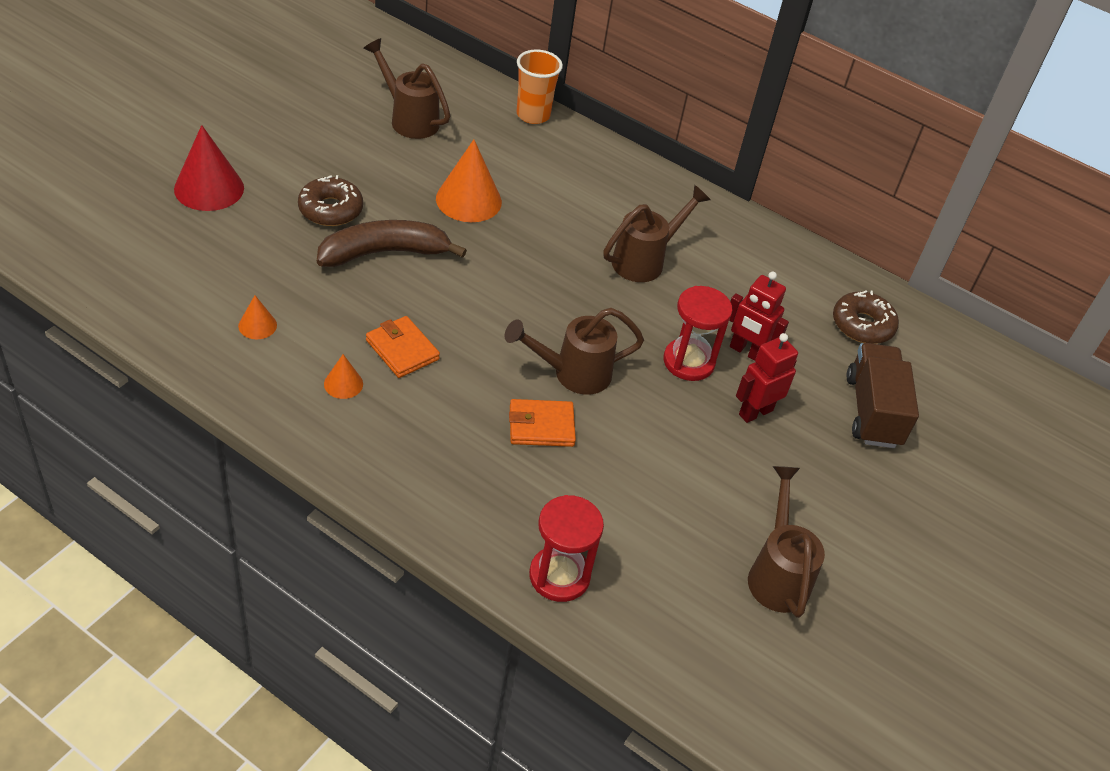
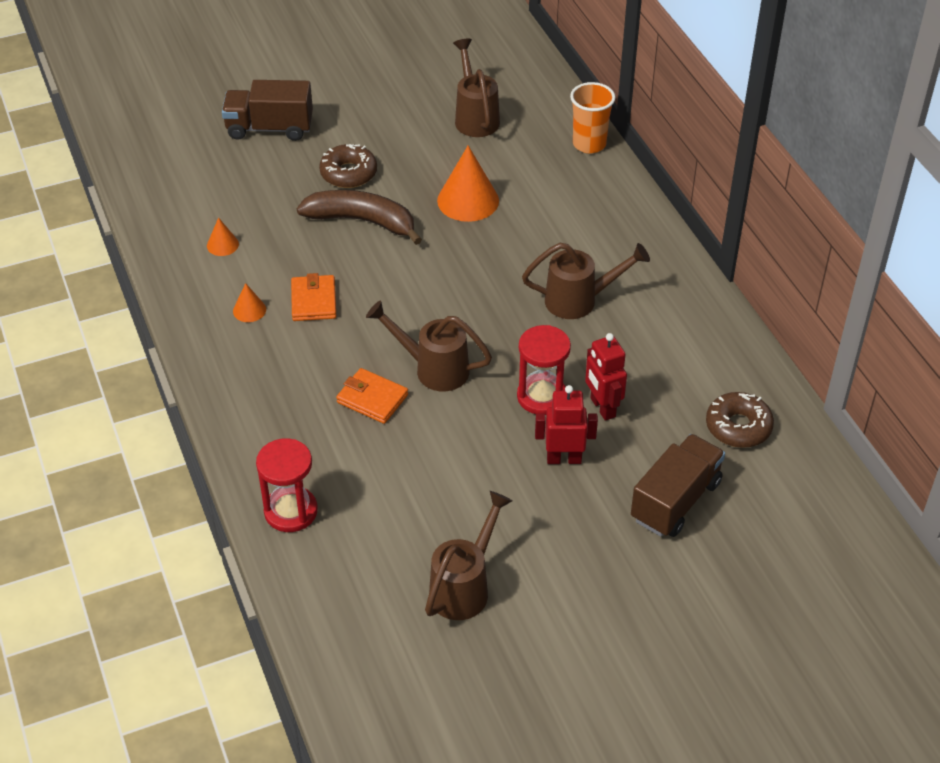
camera: 40 degrees right, 0 degrees up
(209, 188) = (269, 128): red cone -> brown truck

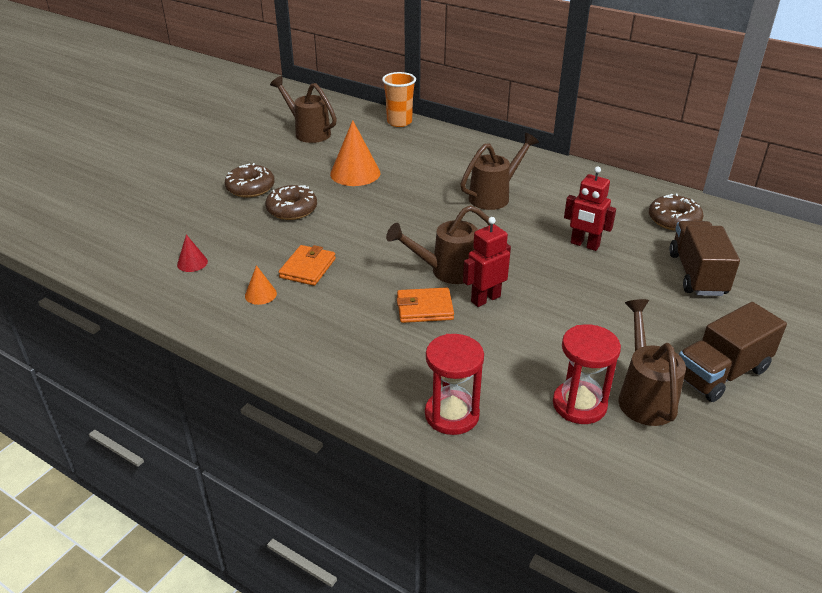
camera: 35 degrees left, 10 degrees down
(222, 245) = (192, 263): orange cone -> red cone
(269, 128) = (159, 184): brown truck -> brown truck (721, 373)
(314, 301) = (308, 268): orange wallet -> orange wallet turned 60 degrees clockwise
(362, 221) = (292, 209): brown banana -> brown donut
(542, 396) = (539, 255): red hourglass -> red hourglass (579, 405)
(564, 459) = (600, 283): red robot -> red robot (485, 299)

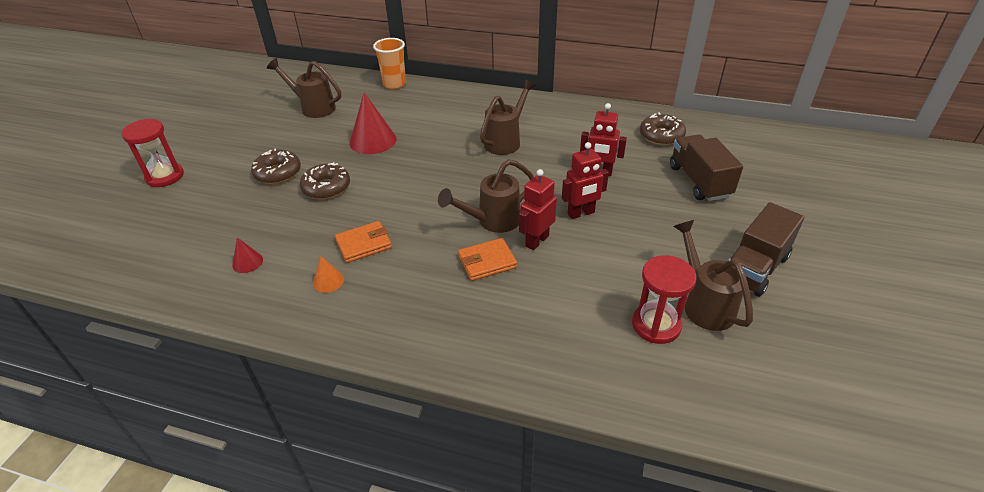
camera: 15 degrees left, 5 degrees up
(308, 268) = (364, 244): orange wallet -> orange wallet turned 60 degrees clockwise
(355, 173) = (373, 140): orange cone -> red cone
(452, 415) = (552, 362): red hourglass -> red hourglass (165, 176)
(545, 281) = (581, 213): none -> red robot

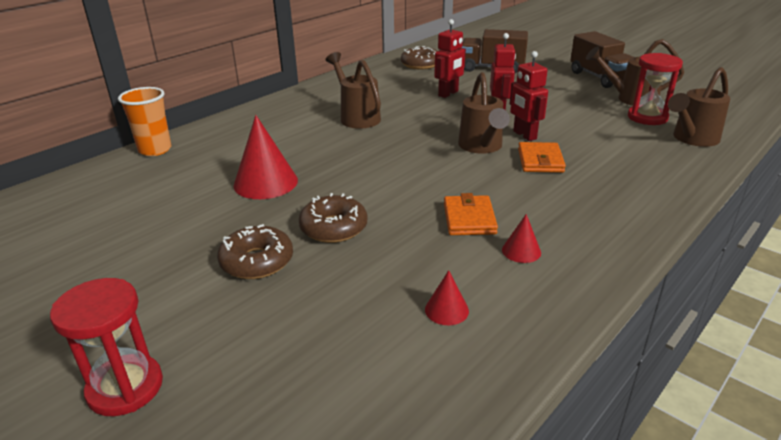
camera: 65 degrees left, 10 degrees down
(313, 107) = (121, 212): brown watering can -> brown watering can (691, 139)
(328, 281) = (521, 251): orange cone -> red cone

